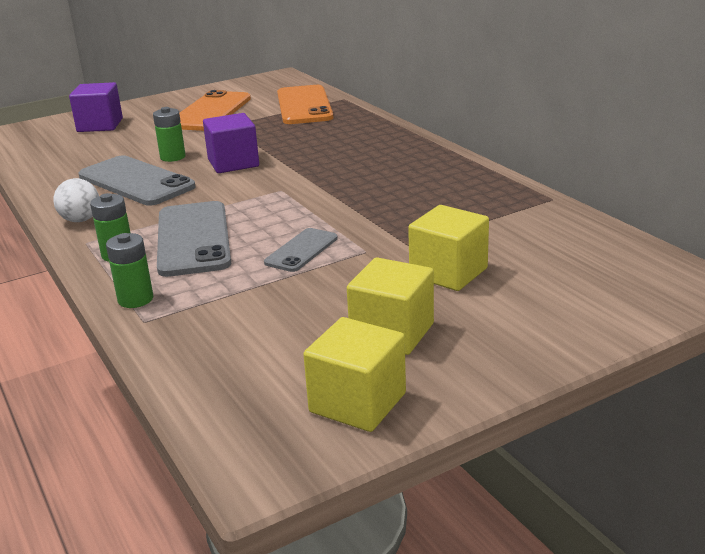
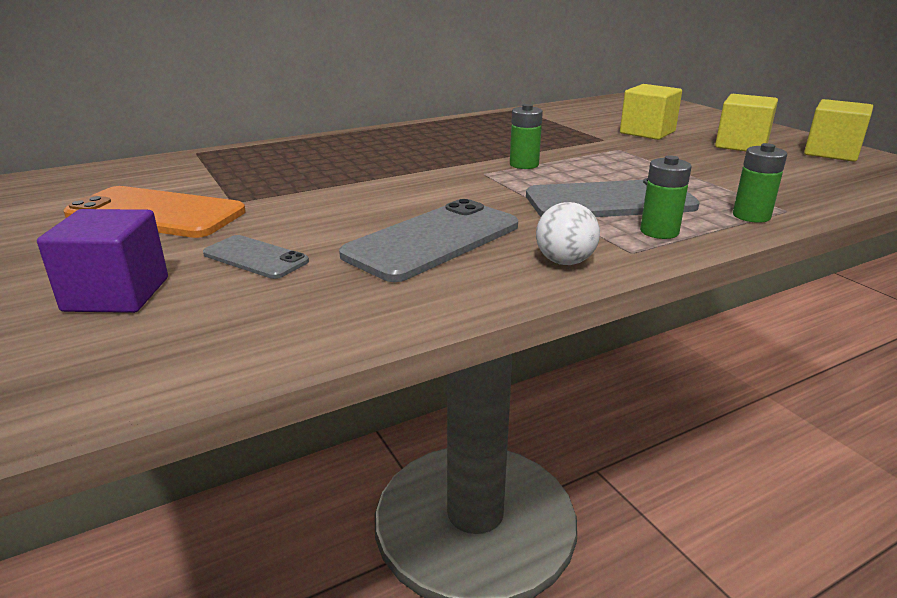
camera: 90 degrees left, 0 degrees up
(173, 157) = (346, 225): green battery -> green battery (524, 165)
(233, 163) = (391, 193): purple cube -> none
(301, 250) = (624, 165): grey phone -> grey phone (255, 257)
(304, 105) = (200, 167): orange phone -> none

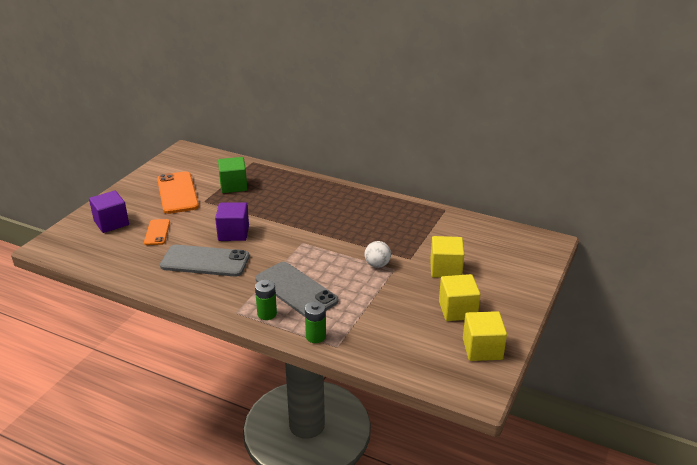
camera: 55 degrees right, 5 degrees up
(235, 175) = (233, 186): none -> green cube
(255, 257) = (157, 232): grey phone -> orange phone
(379, 204) = (233, 233): none -> purple cube
(524, 165) = (329, 249): green battery -> none
(564, 262) = (210, 299): white ball -> white ball (377, 265)

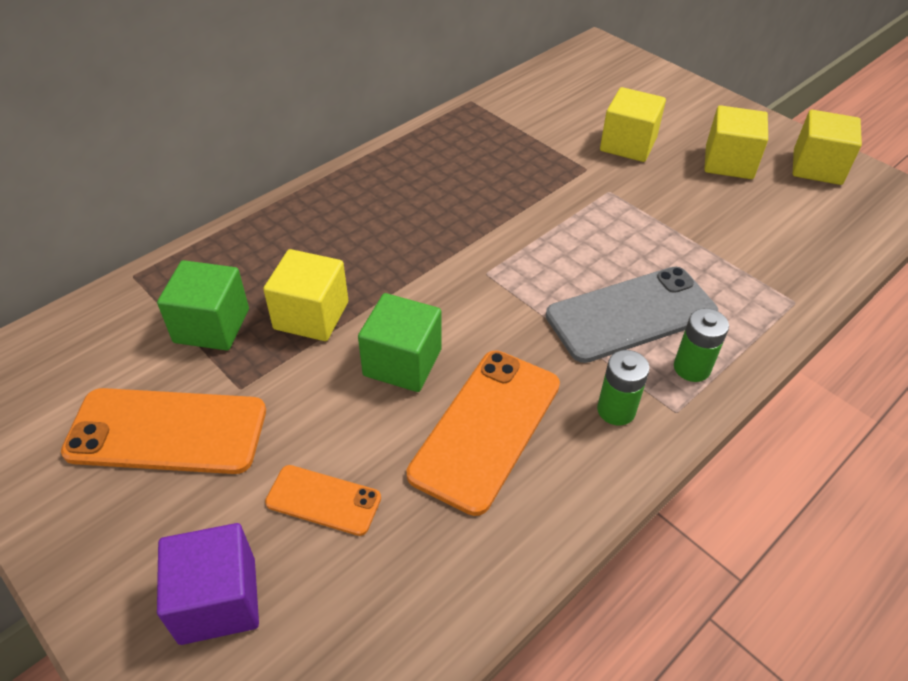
camera: 70 degrees left, 15 degrees up
(205, 261) = (486, 428): grey phone -> orange phone
(233, 233) = (402, 362): purple cube -> green cube
(250, 205) = (311, 315): none -> yellow cube
(315, 336) = (766, 320): green battery -> green battery (616, 410)
(377, 265) = (591, 205): white ball -> none

